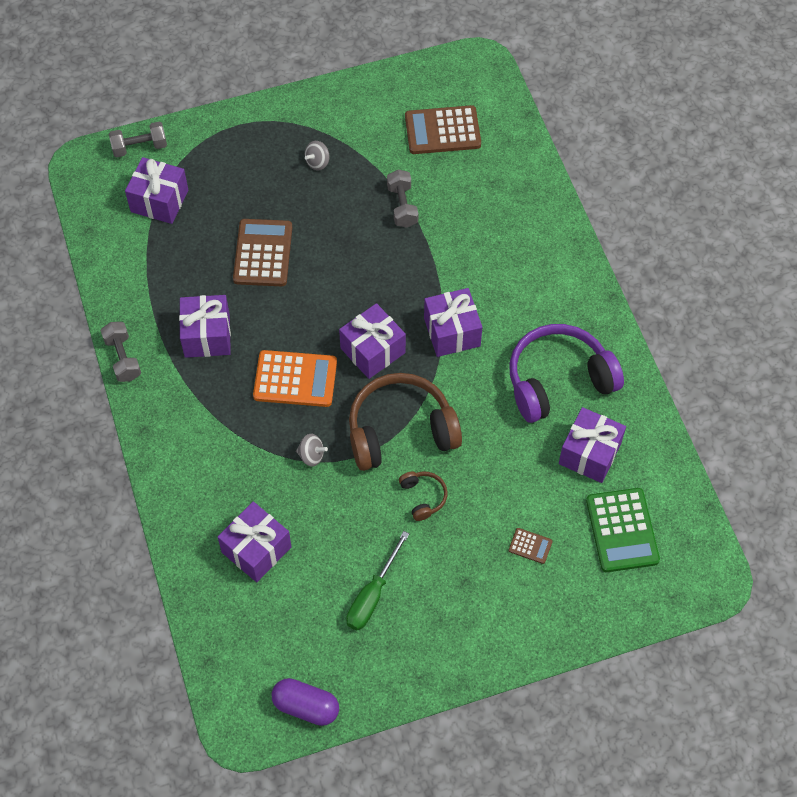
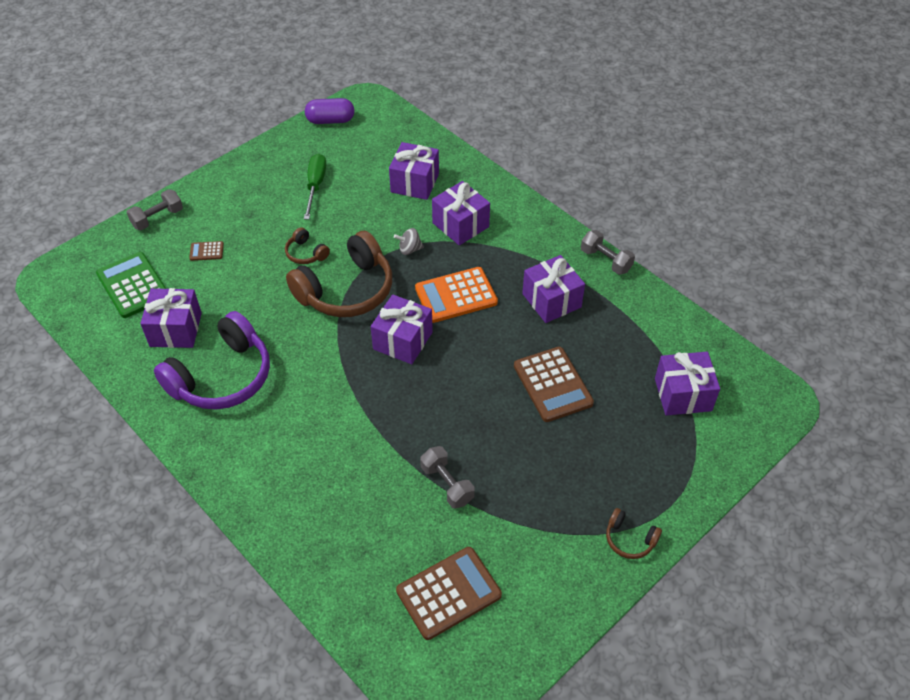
camera: 155 degrees right, 10 degrees down
(140, 147) = (746, 439): grey dumbbell -> grey dumbbell (157, 218)
(287, 114) = (629, 539): none -> brown headphones
(317, 162) = (561, 496): grey spinning top -> none
(452, 332) = (338, 382): purple gift -> purple gift (460, 225)

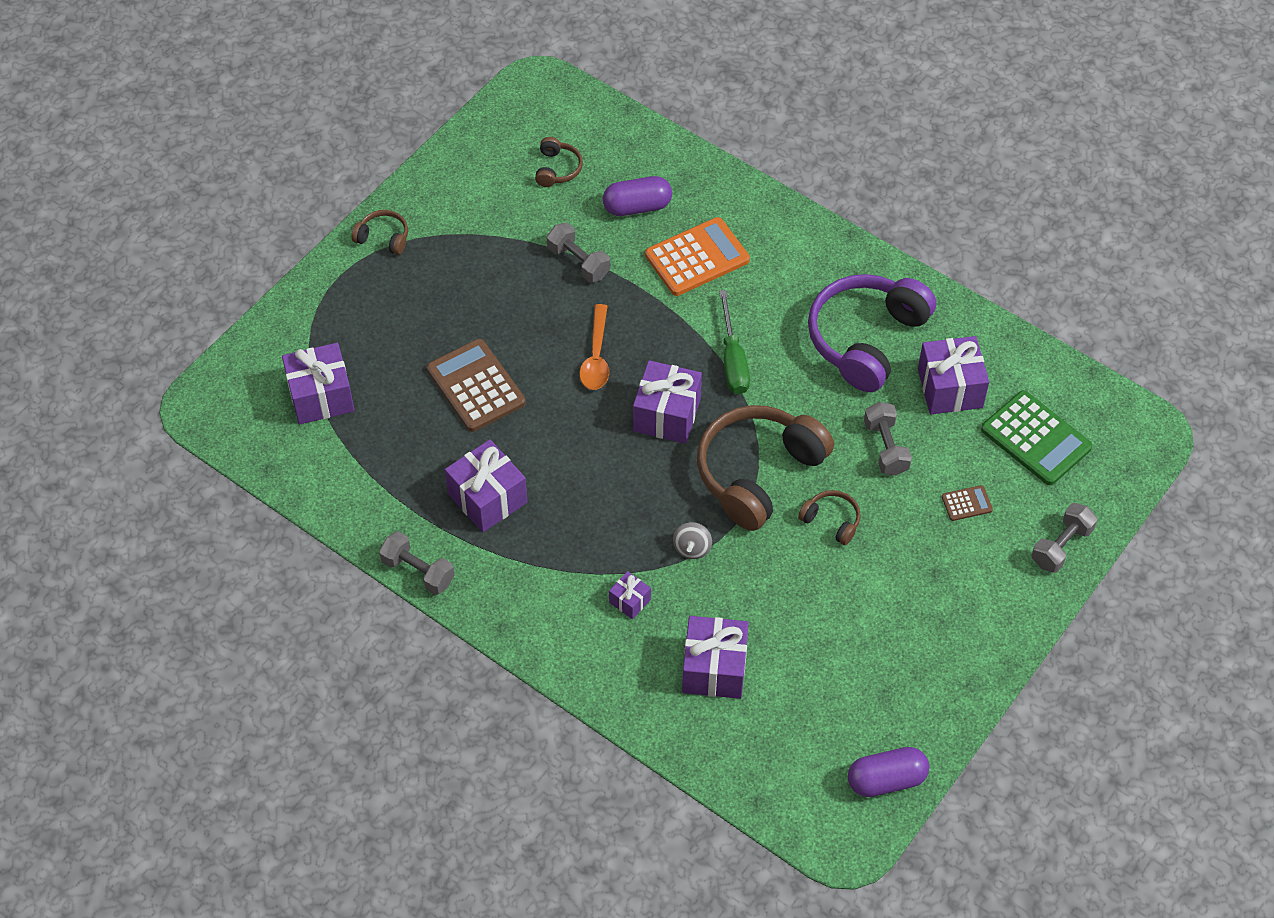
camera: 170 degrees right, 5 degrees up
(245, 294) = (886, 448): none -> grey dumbbell
(315, 186) = (861, 639): green screwdriver -> green screwdriver (733, 360)
(379, 535) = (637, 207): none -> purple capsule
(409, 249) = (692, 548): grey spinning top -> grey spinning top turned 120 degrees clockwise
(448, 593) = (557, 169): brown calculator -> brown headphones
(449, 394) = (596, 357): none -> orange spoon
(456, 295) = (613, 487): orange calculator -> orange calculator (697, 257)
(460, 225) = (630, 601): purple gift -> purple gift, size x0.50

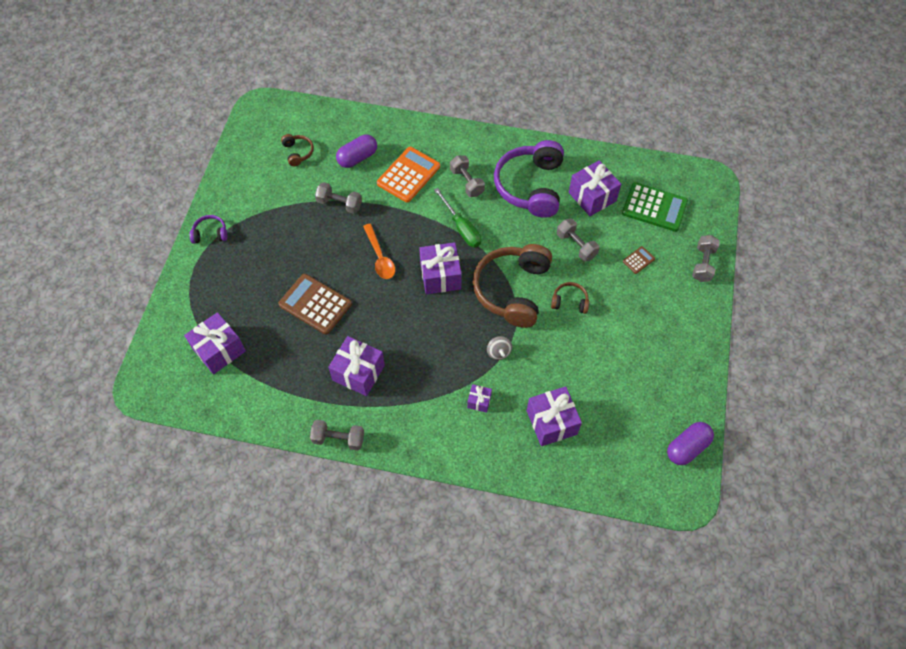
camera: 25 degrees left, 5 degrees up
(383, 238) = (210, 234): brown headphones -> purple headphones
(776, 299) = (467, 182): none -> grey dumbbell

